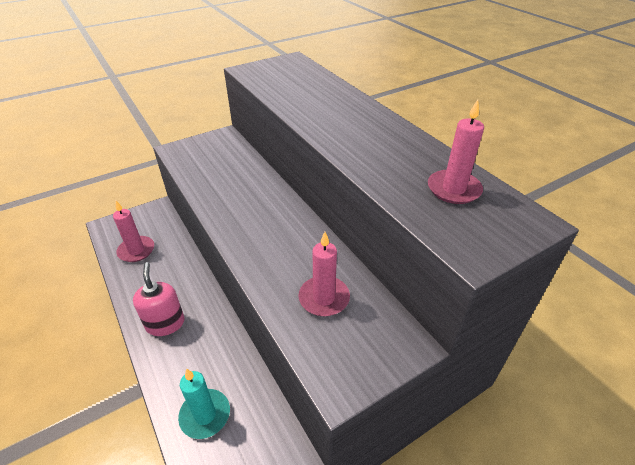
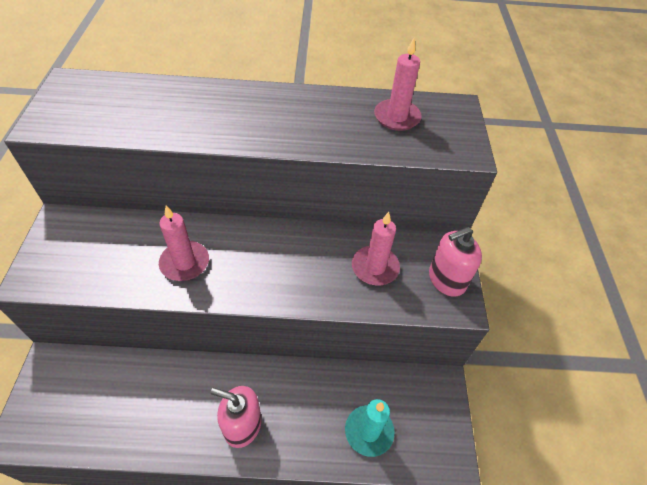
camera: 60 degrees left, 10 degrees up
(136, 250) = (103, 415): pink candle -> pink candle (185, 263)
(360, 360) = (446, 279): none -> pink soap dispenser

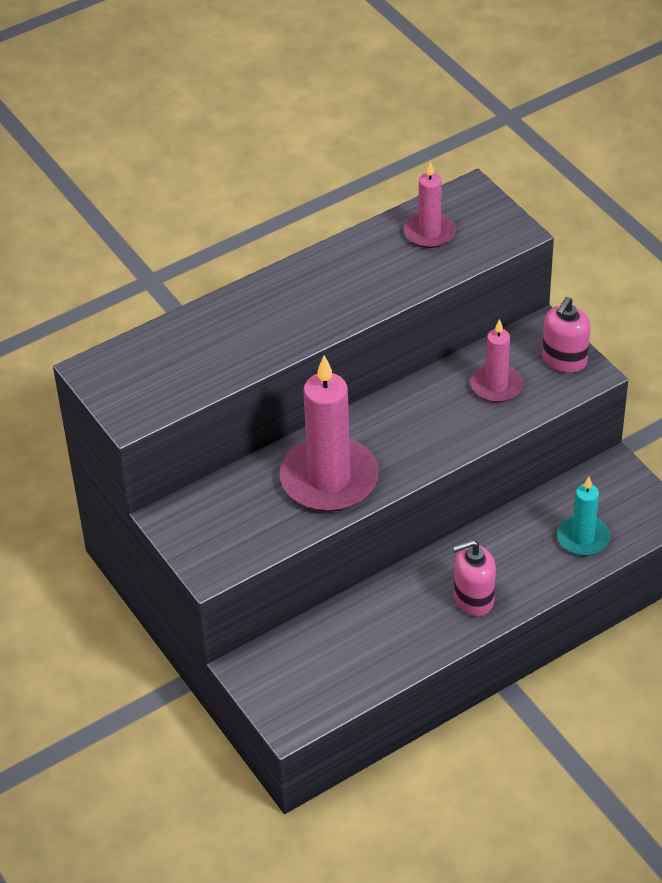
camera: 30 degrees left, 5 degrees down
(185, 263) = (329, 479): pink candle -> pink candle, size x1.82

